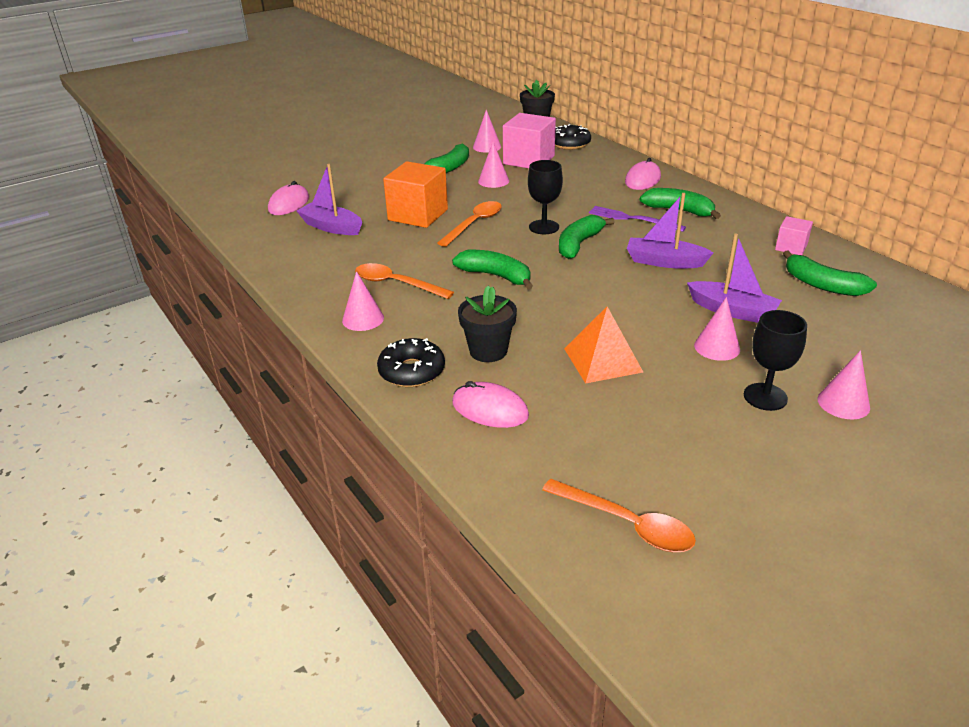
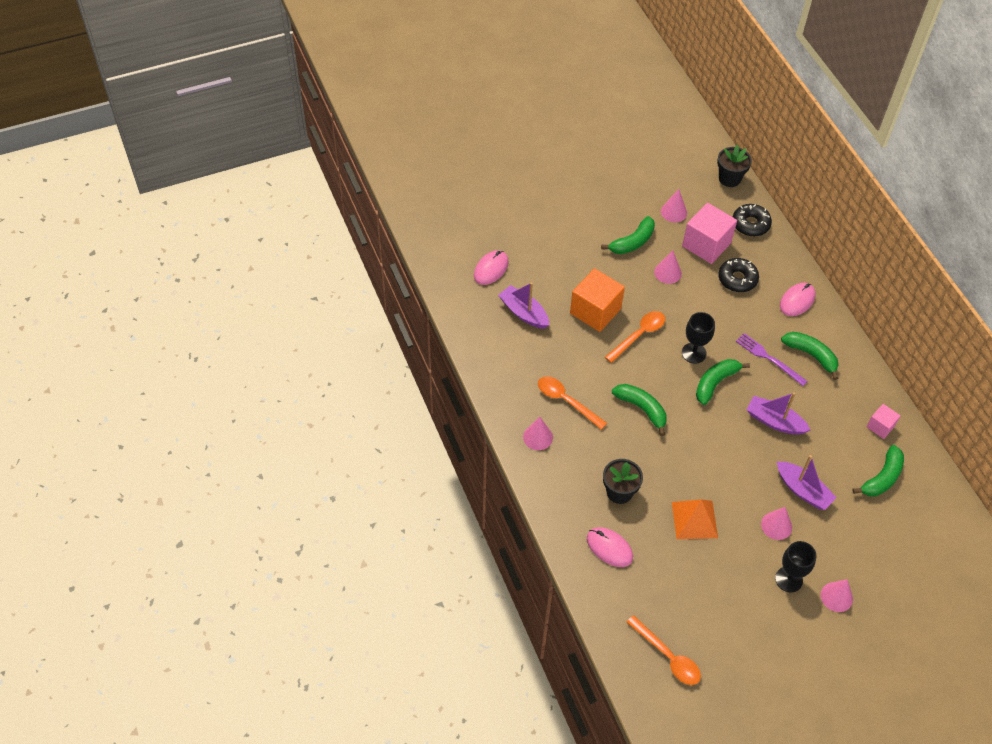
camera: 10 degrees right, 20 degrees up
(412, 371) = (565, 500): black donut -> black donut (737, 279)
(822, 285) = (882, 477): green banana -> green banana turned 105 degrees counterclockwise

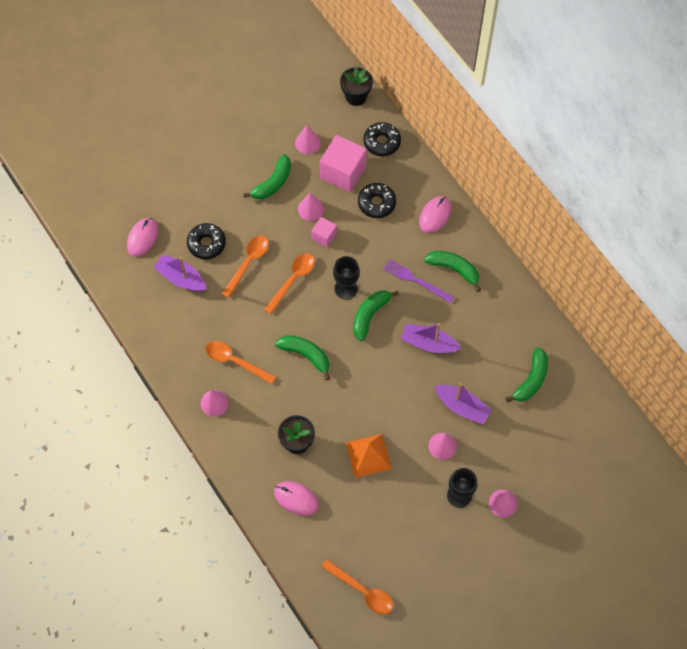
camera: 10 degrees left, 10 degrees up
(555, 286) = (206, 244): none -> black donut
(595, 311) = (248, 263): orange cube -> orange spoon
(880, 426) = (524, 329): pink cube -> pink cube (324, 236)

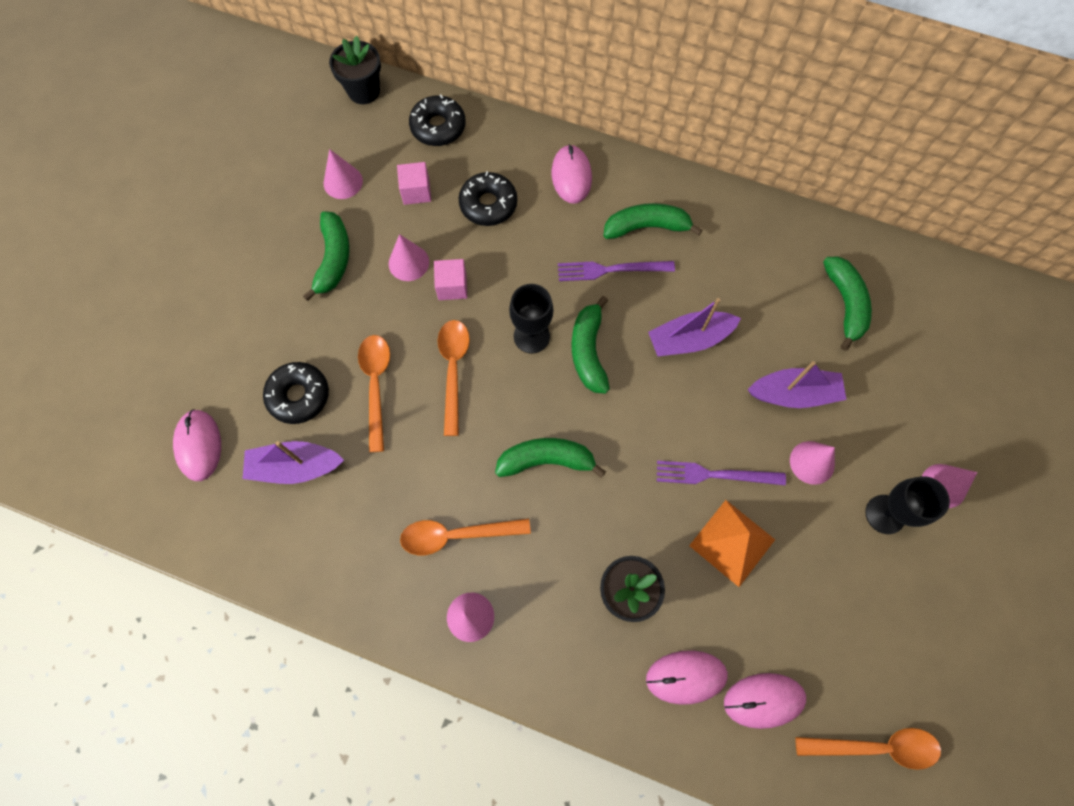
camera: 35 degrees left, 5 degrees up
(325, 534) = (763, 700): none -> pink mouse
(343, 172) = (416, 191): pink cube -> pink cube, size x0.53
(386, 418) = (714, 475): none -> purple fork

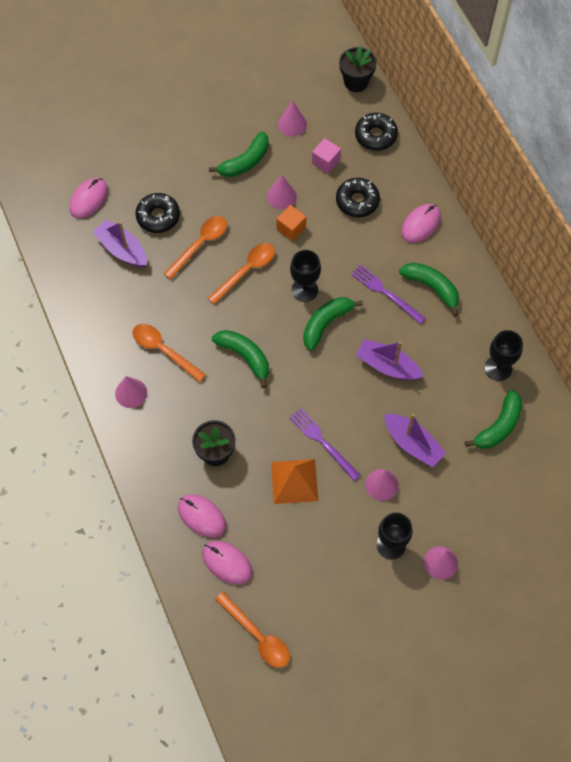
camera: 45 degrees right, 5 degrees down
(452, 286) = (291, 228): pink cube -> orange cube
(784, 250) = (498, 368): none -> black goblet

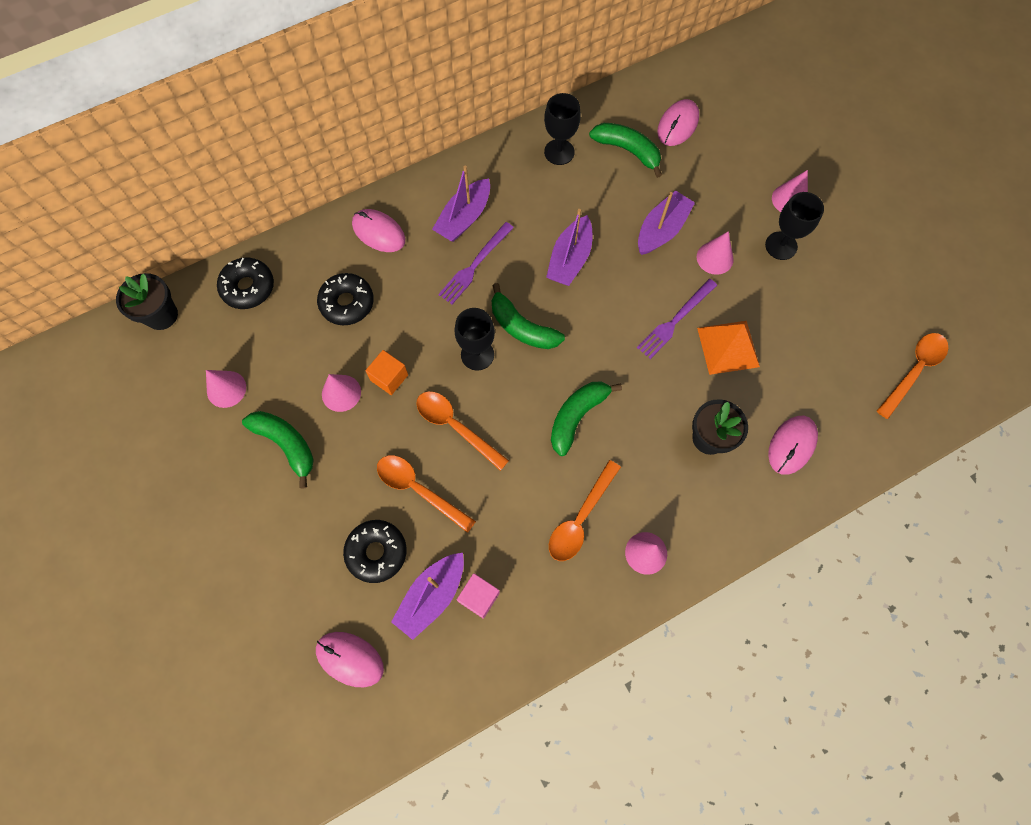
camera: 95 degrees left, 5 degrees up
(227, 563) = (840, 411): pink mouse -> pink mouse (677, 125)
(326, 162) = (287, 343): pink cube -> pink cube (479, 597)
(432, 287) = (464, 218): green banana -> purple boat

